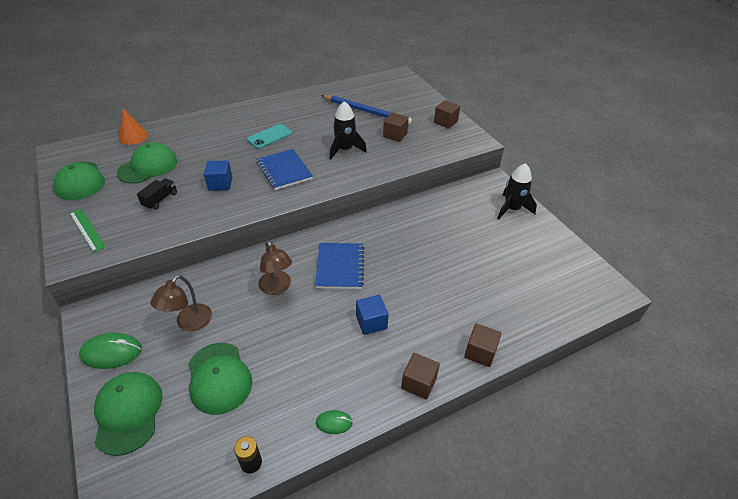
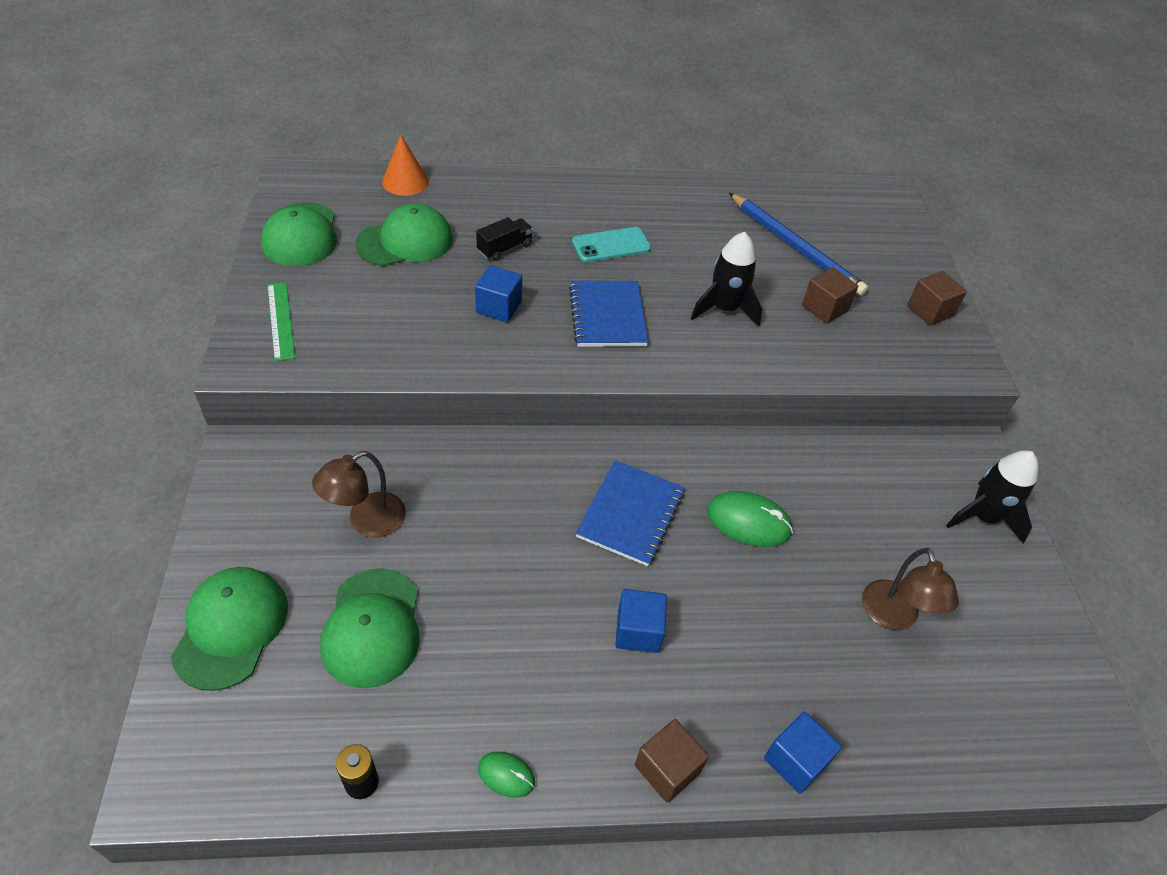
camera: 20 degrees right, 5 degrees up
(111, 352) = (245, 525): green mouse -> green mouse (748, 522)
(160, 200) = (400, 305): black truck -> black truck (504, 248)
(277, 288) = (517, 513): brown lamp -> brown lamp (893, 617)
(480, 352) = (795, 761): brown cube -> blue cube

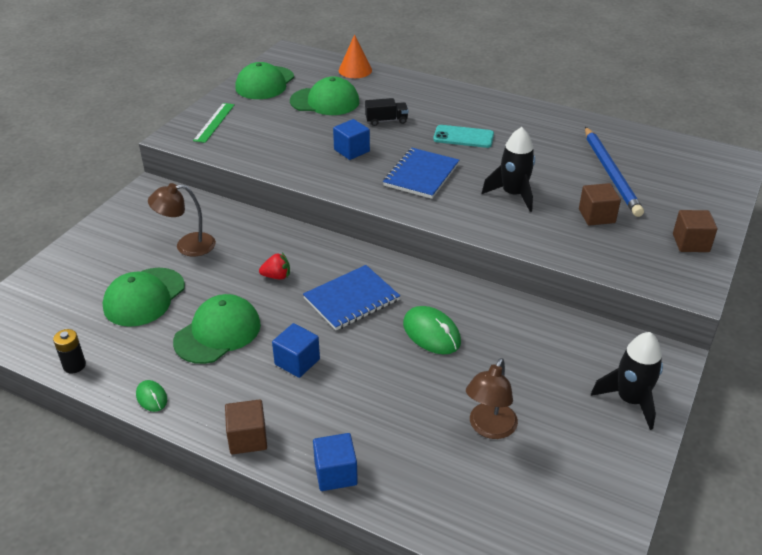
camera: 35 degrees right, 10 degrees down
(231, 628) = (73, 269): green cap -> green cap (218, 333)
(519, 519) = (277, 276): none -> red strawberry

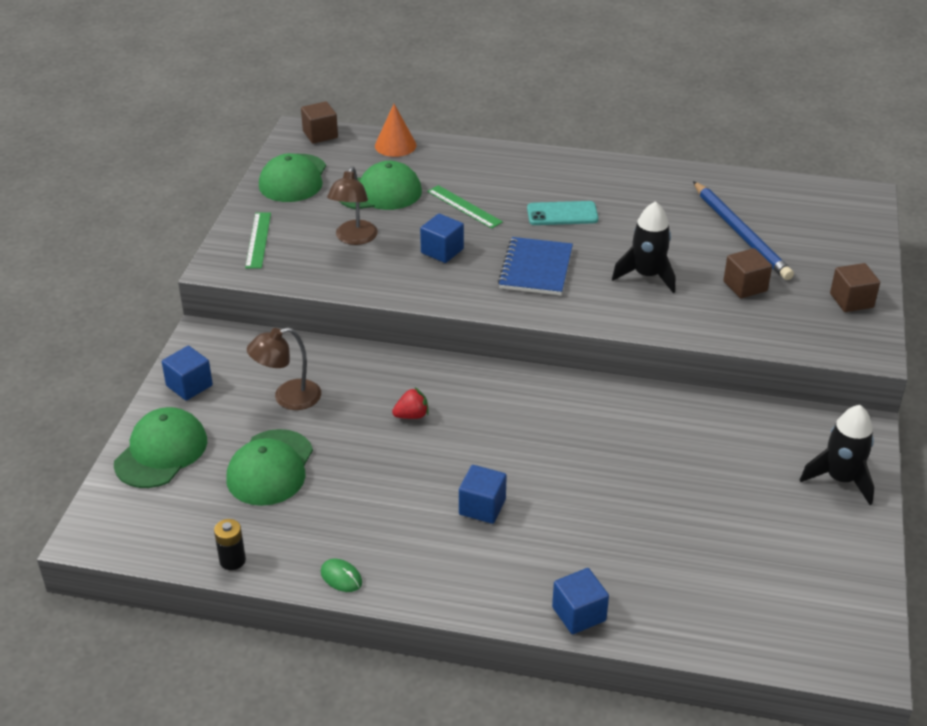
camera: 15 degrees left, 0 degrees up
(118, 223) = (189, 385): none -> blue cube
(218, 333) = (377, 492): green cap -> green cap (161, 452)
(248, 438) = (469, 598): brown cube -> brown cube (320, 134)
(351, 299) = (508, 427): blue notebook -> none
(386, 120) = (464, 206): black truck -> green ruler
(431, 333) = (612, 448): green mouse -> none
(489, 428) = (713, 536): brown lamp -> brown lamp (354, 238)

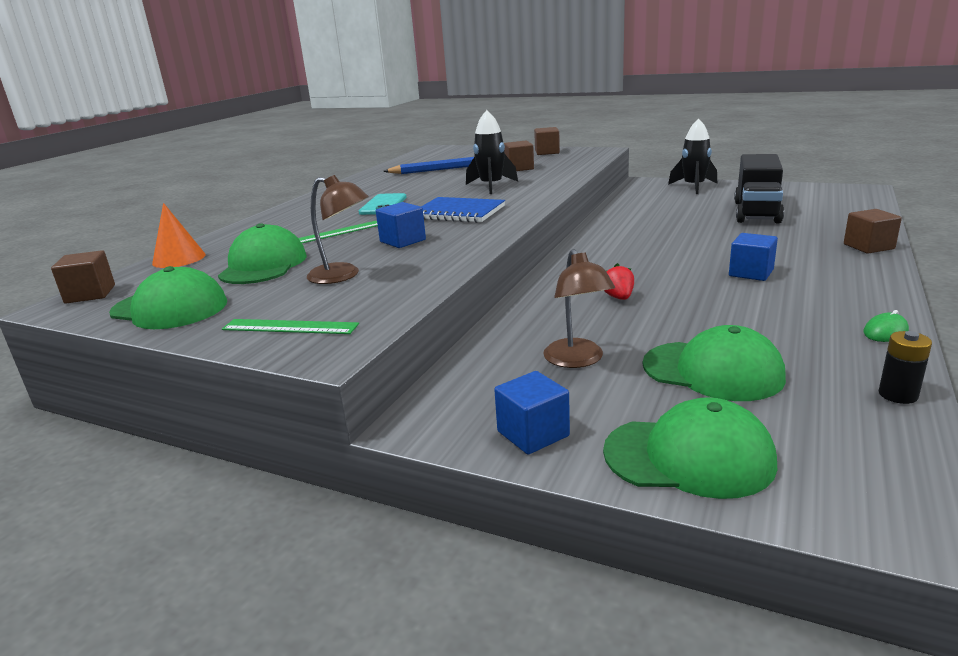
camera: 75 degrees left, 15 degrees down
(161, 452) = (689, 456): green cap -> green cap turned 150 degrees clockwise
(579, 614) = (868, 246): blue cube -> brown cube
(714, 533) = (756, 212): none -> black truck

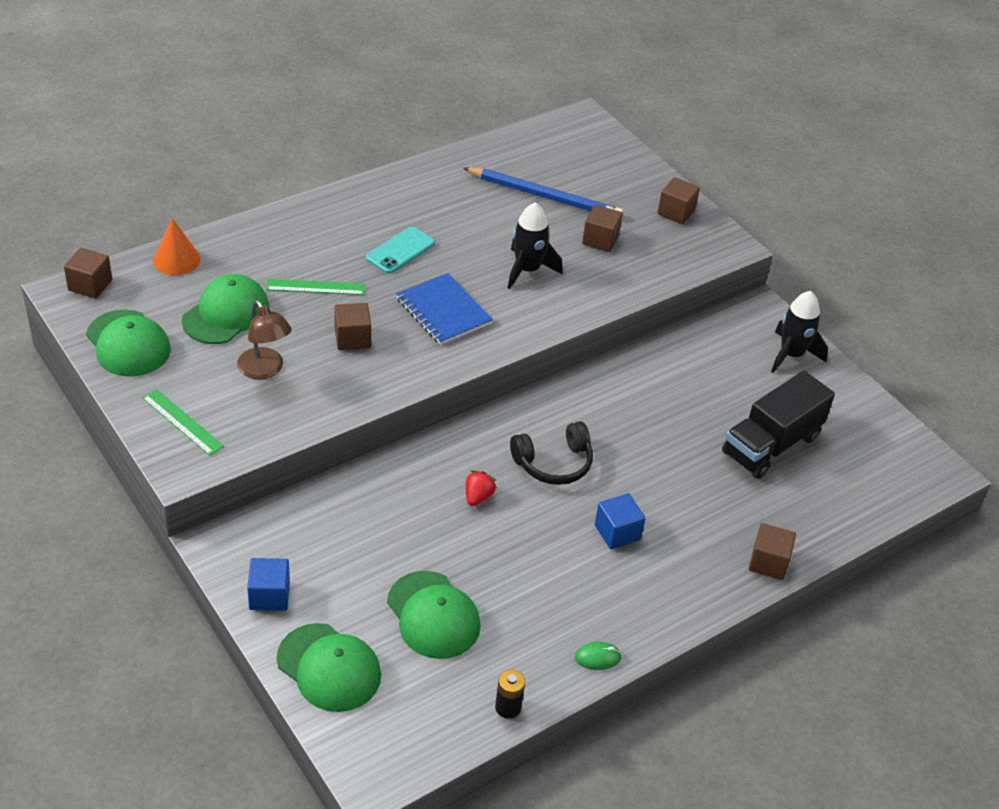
camera: 25 degrees right, 20 degrees up
(402, 241) = (352, 338): blue cube -> brown cube
(577, 360) = (366, 549): brown lamp -> none
(642, 264) = (554, 463): none -> black headphones

